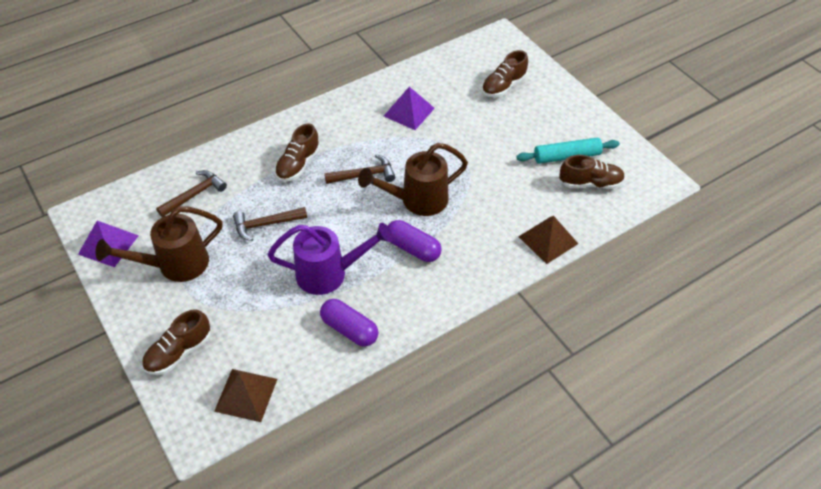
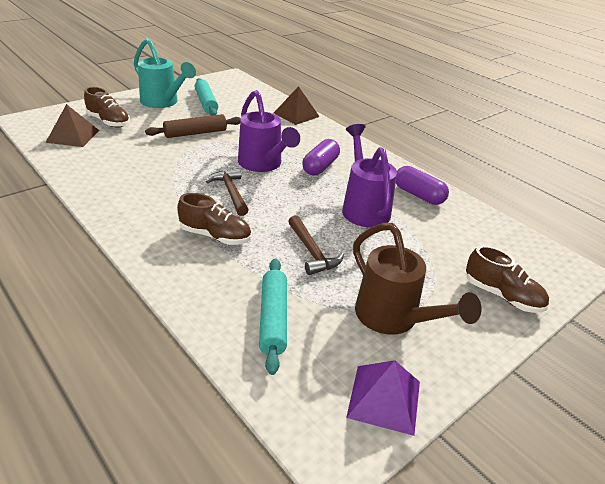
camera: 100 degrees left, 15 degrees down
(195, 194) = (273, 319): brown hammer -> turquoise rolling pin
(246, 395) = (515, 245): brown pyramid -> brown pyramid (73, 136)
(349, 329) = (418, 195): purple capsule -> purple capsule turned 75 degrees counterclockwise
(409, 112) = (135, 168): purple pyramid -> none
(417, 200) = (263, 164): brown watering can -> purple watering can
(484, 149) = (195, 133): none -> brown rolling pin
(560, 121) = (163, 102): none -> turquoise watering can
(590, 183) = (236, 97): brown shoe -> none

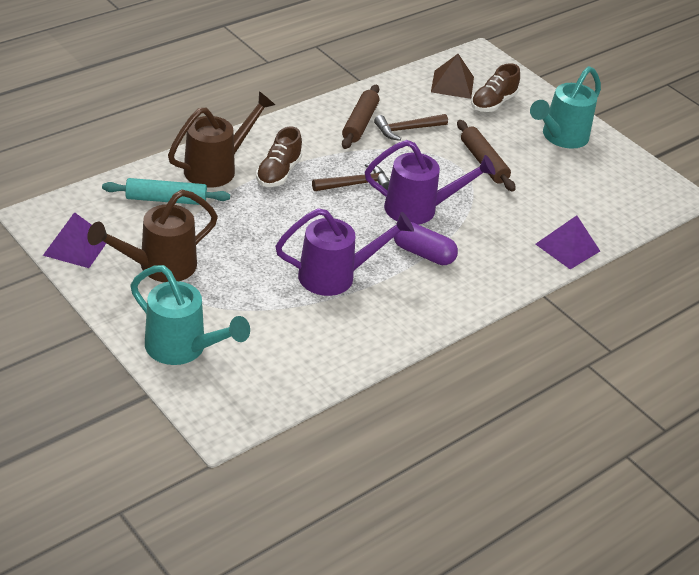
camera: 90 degrees right, 5 degrees up
(130, 185) = (360, 123): none -> brown rolling pin
(206, 103) = (573, 170): turquoise rolling pin -> none
(208, 279) = (217, 168): none -> brown watering can
(263, 164) = (419, 209): purple watering can -> purple watering can turned 150 degrees counterclockwise
(296, 114) = (567, 247): brown pyramid -> purple pyramid
(312, 252) = (254, 229): brown hammer -> brown hammer (407, 129)
(418, 195) = (369, 327): purple capsule -> none
(502, 296) = (183, 348): brown shoe -> turquoise watering can

